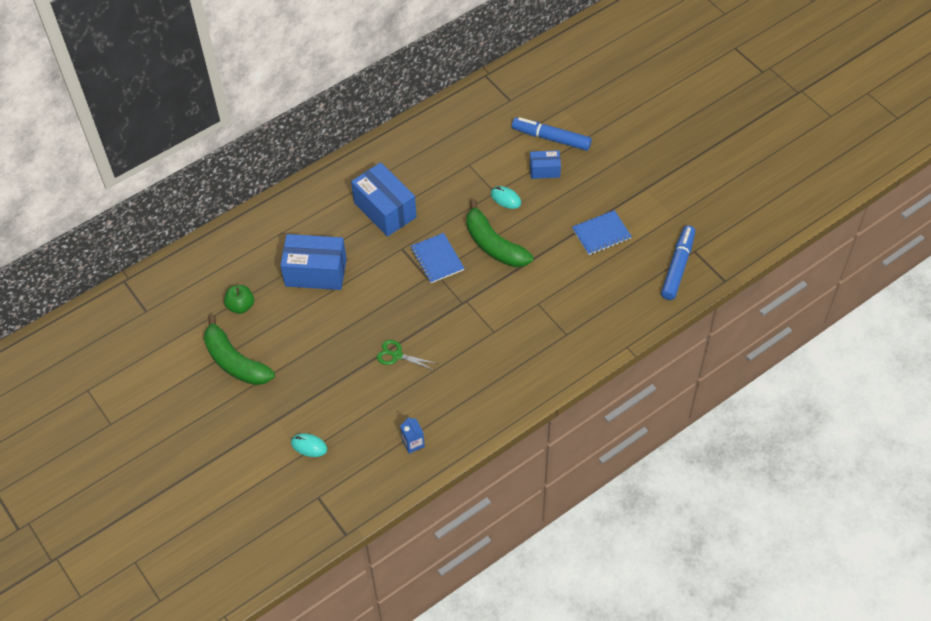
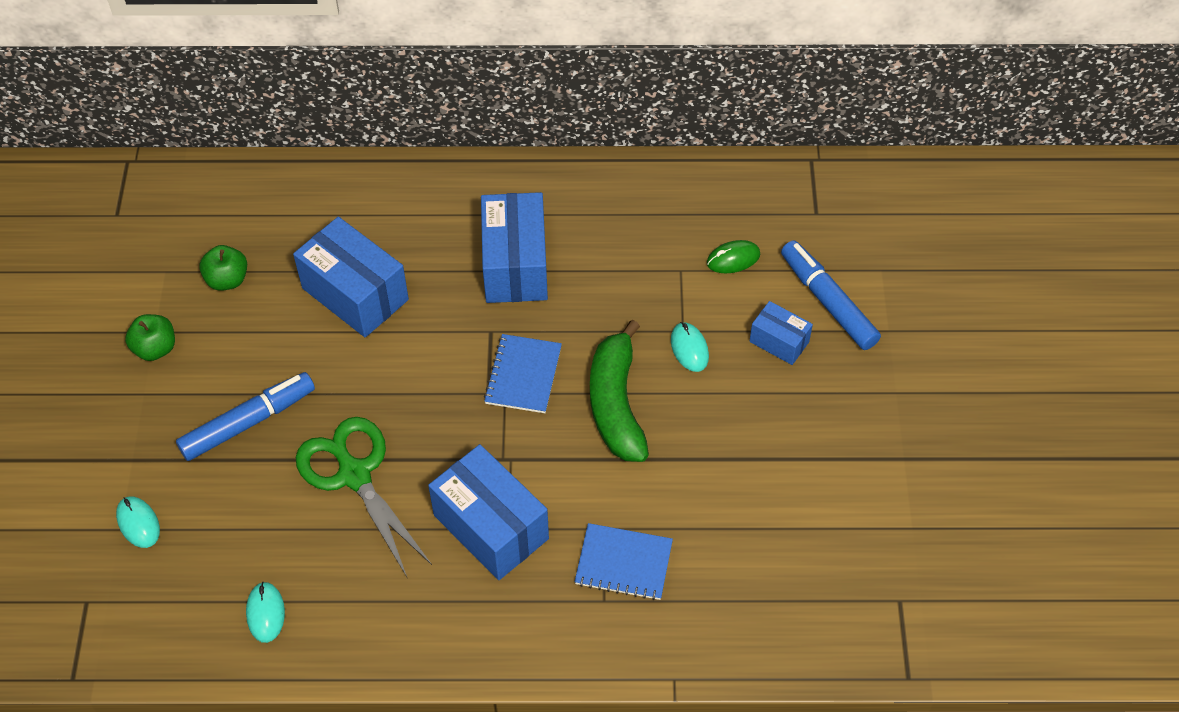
camera: 35 degrees right, 0 degrees up
(235, 362) = (155, 348): green banana -> green apple
(397, 355) = (354, 474): green scissors -> green scissors, size x1.89
(413, 443) = (265, 613): blue carton -> turquoise mouse
(485, 336) = (491, 527): none -> blue box
(489, 144) = (733, 259): none -> green mouse
(601, 234) = (781, 485): blue notebook -> blue notebook (623, 563)
(678, 267) = (853, 608): blue marker -> blue marker (248, 422)

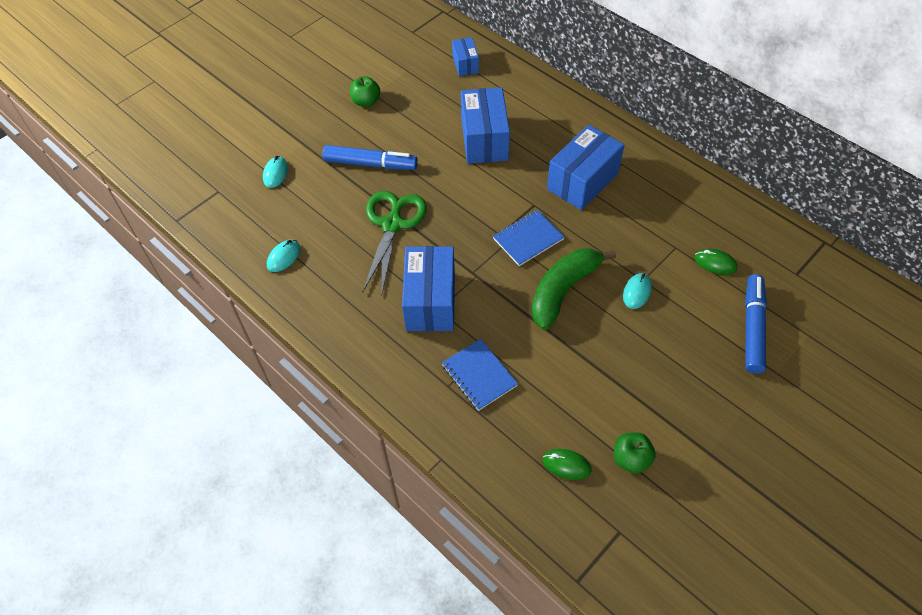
camera: 45 degrees right, 0 degrees up
(227, 280) = (431, 93): green apple -> green apple (631, 459)
(779, 342) = (696, 327): blue box -> blue box (465, 64)
(794, 580) = (566, 465): none -> green mouse

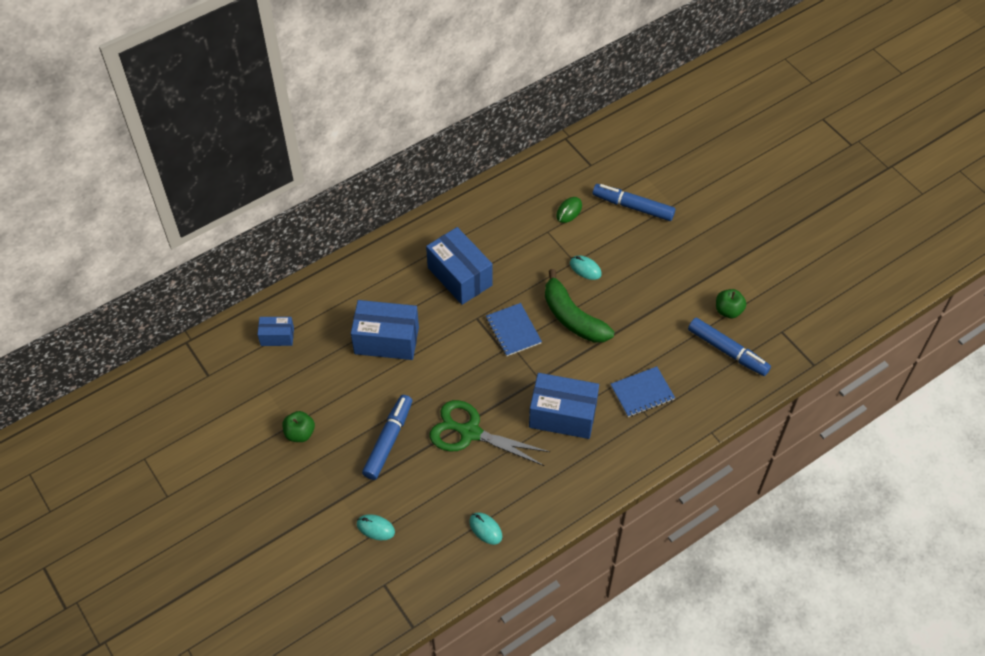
camera: 80 degrees left, 0 degrees up
(566, 465) = (727, 351): green mouse -> blue marker

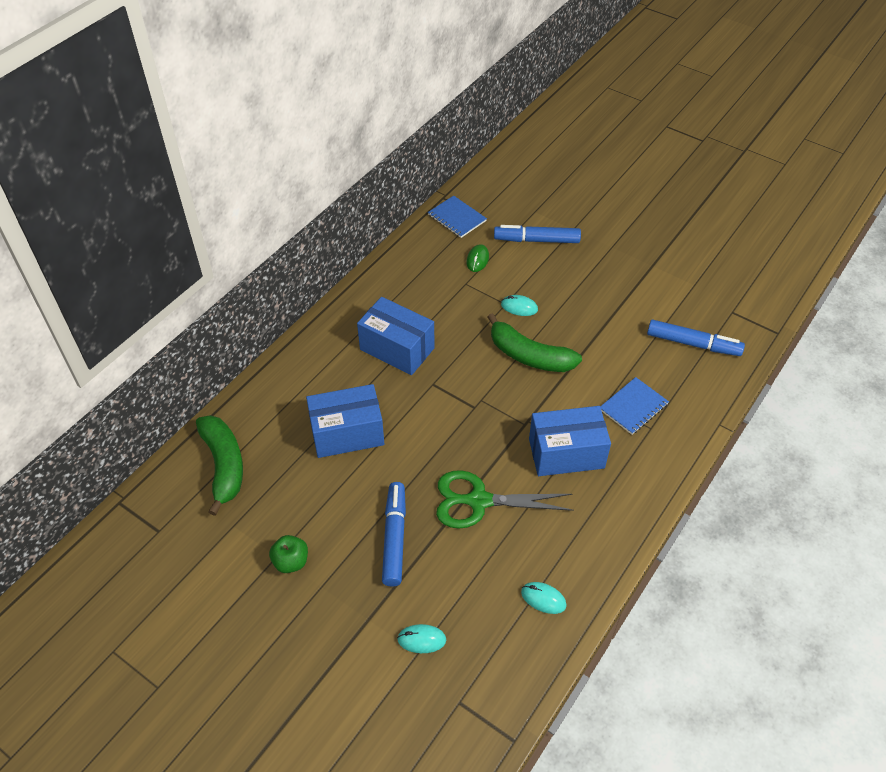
camera: 20 degrees left, 5 degrees down
(277, 336) = (224, 465): blue box -> green banana
(513, 330) = (476, 385): blue notebook -> blue notebook (457, 218)
(728, 311) = (673, 307): green apple -> none

